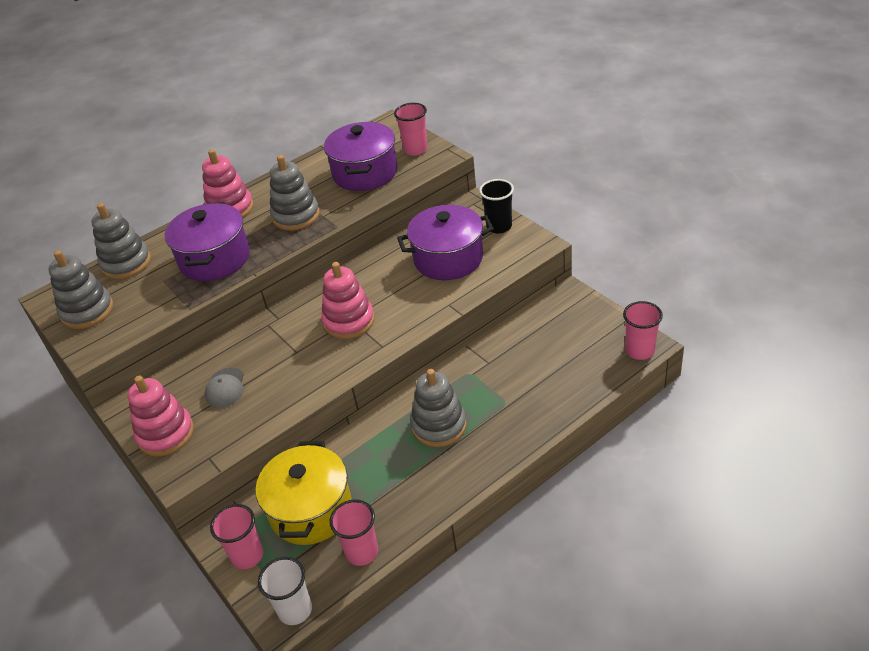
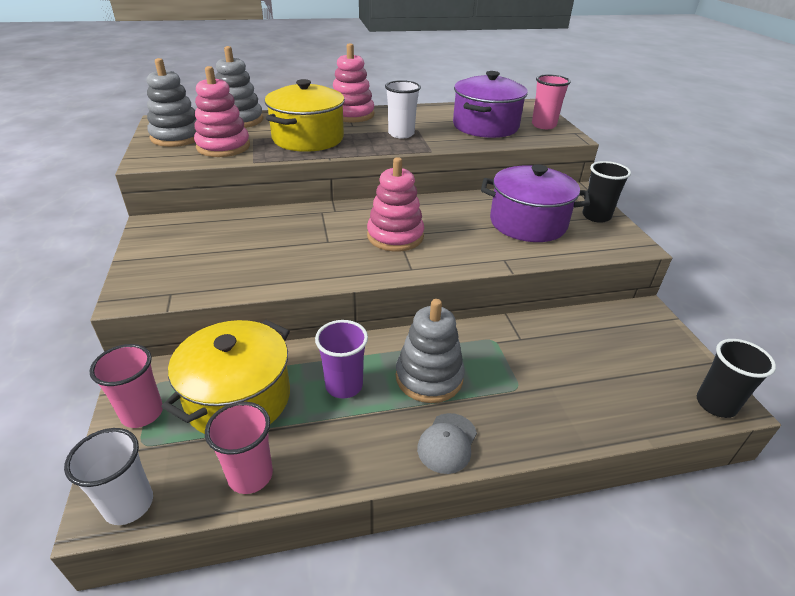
camera: 20 degrees right, 5 degrees down
(166, 434) = (158, 258): pink stacking toy -> pink stacking toy (223, 147)
(215, 259) = (308, 138): purple pot -> yellow pot
(225, 388) = (242, 244): grey cap -> grey cap (447, 443)
(296, 216) = (401, 134): grey stacking toy -> white cup
(381, 462) = (344, 385): none -> purple cup
(640, 351) = (715, 404): pink cup -> black cup

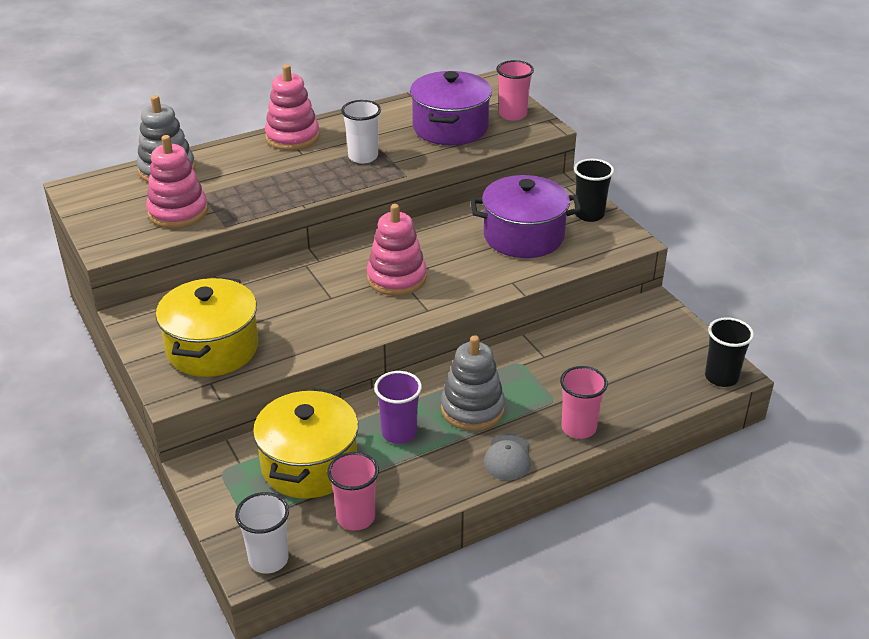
camera: 15 degrees left, 0 degrees up
(142, 413) = (229, 496): pink cup -> pink cup (578, 428)
(177, 137) = (114, 208): grey stacking toy -> none
(308, 138) = (264, 183): yellow pot -> yellow pot (212, 348)

